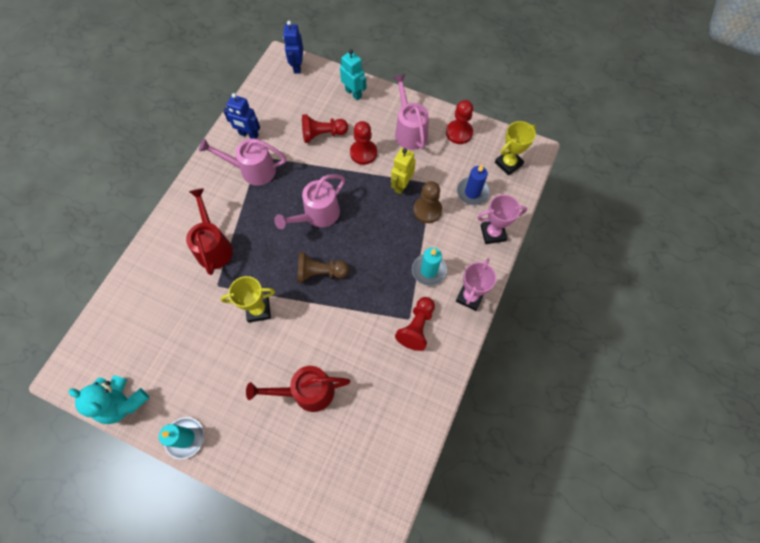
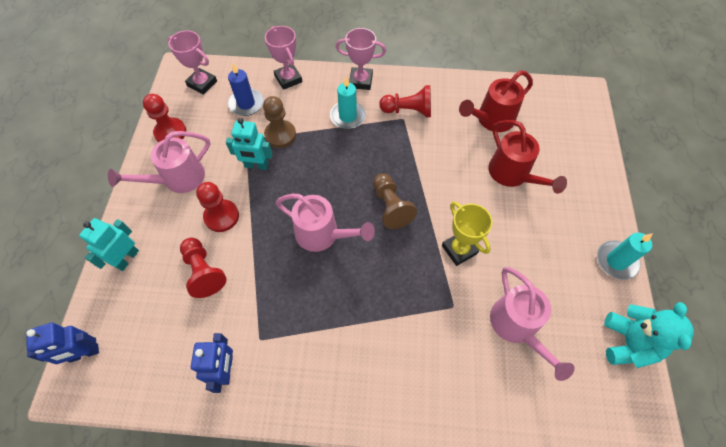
camera: 110 degrees left, 5 degrees down
(213, 246) = (408, 335): red watering can -> red watering can (491, 120)
(252, 170) = (283, 337): pink watering can -> pink watering can (517, 327)
(401, 185) = (256, 165): yellow robot -> turquoise robot
(508, 163) = (202, 83): yellow trophy -> pink trophy

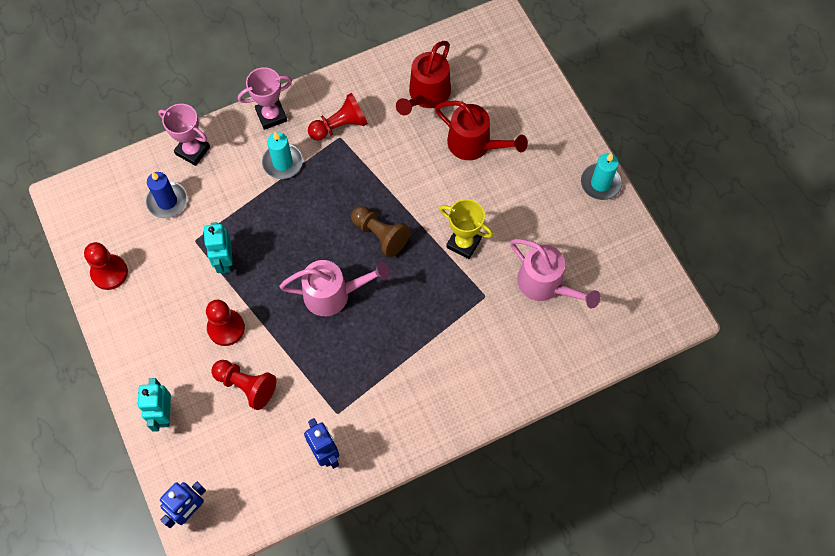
camera: 30 degrees left, 5 degrees up
(177, 179) = (154, 316): pink watering can -> none
(202, 83) = (102, 202): pink trophy -> none
(256, 165) = (224, 261): turquoise robot -> turquoise robot turned 105 degrees clockwise
(280, 135) = (227, 217): brown pawn -> none
(628, 343) = (638, 250): turquoise teddy bear -> none

